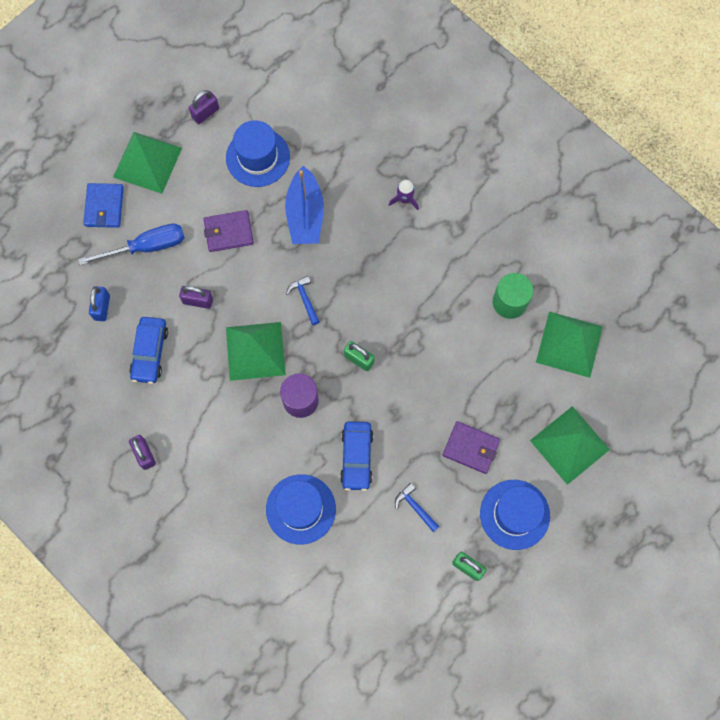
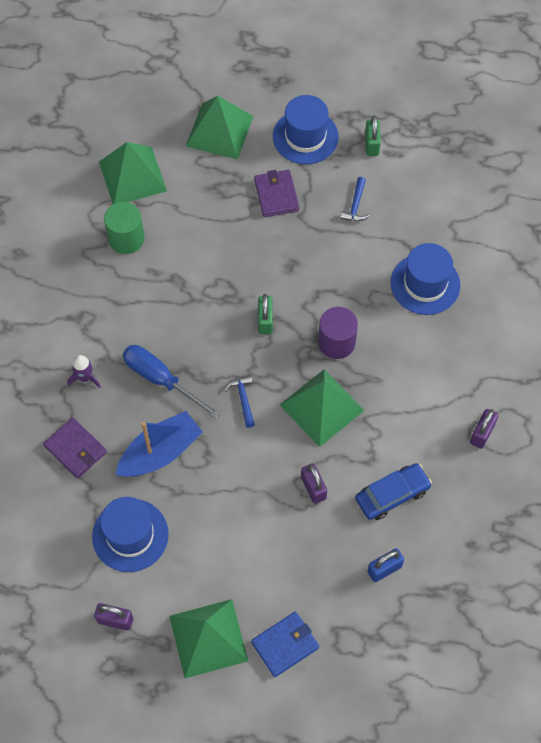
camera: 125 degrees left, 10 degrees down
(146, 247) = (296, 573): blue screwdriver -> blue screwdriver (161, 379)
(228, 232) = (227, 508): purple wallet -> purple wallet (75, 449)
(304, 299) = (243, 399): blue hammer -> blue hammer turned 135 degrees clockwise
(356, 457) = (350, 270): blue car -> none

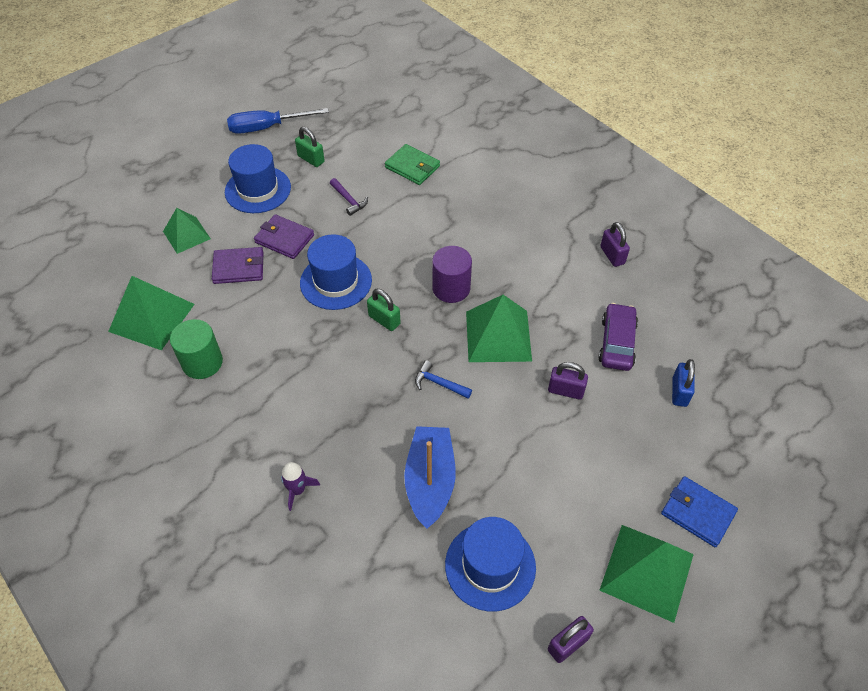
camera: 50 degrees left, 10 degrees down
(75, 449) = (360, 551): purple wallet -> purple wallet (238, 267)
(161, 379) = (361, 431): blue screwdriver -> blue screwdriver (267, 127)
(219, 131) = (186, 235): green pyramid -> green pyramid, size x0.64
(285, 645) = (697, 513): blue wallet -> blue wallet turned 60 degrees counterclockwise
(355, 205) = (349, 200): blue hammer -> purple hammer
(392, 495) = (617, 343): blue car -> purple car
(425, 284) = (457, 206): blue hat -> blue hat (336, 281)
(435, 220) = (412, 167): none -> green wallet

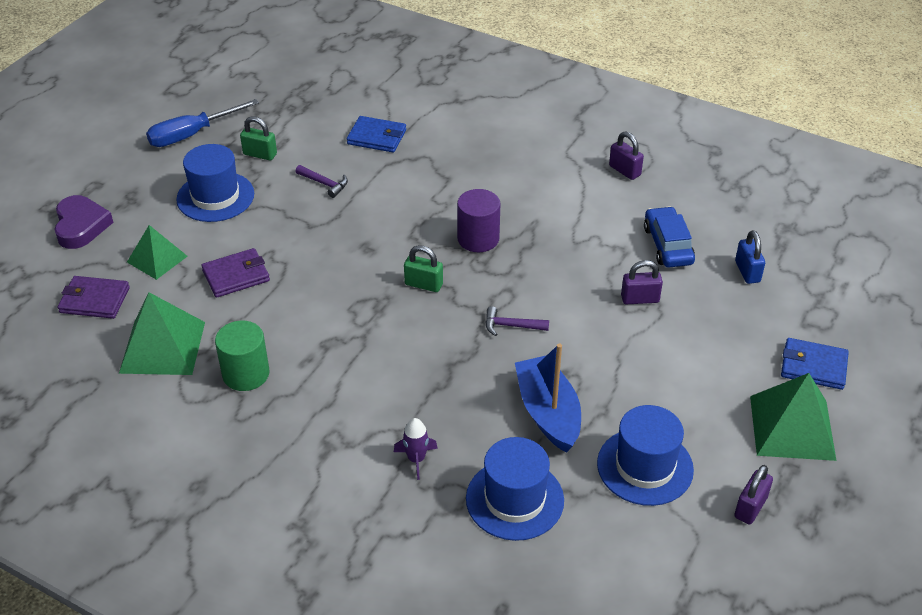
camera: 20 degrees left, 10 degrees down
(145, 189) = (81, 226): none -> purple heart
(284, 239) = (272, 236): purple wallet -> purple wallet (94, 300)
(336, 281) = (352, 262): blue hat -> blue hat (514, 499)
(412, 167) = (377, 137): green wallet -> blue wallet
(439, 383) = (511, 326): blue hammer -> purple hammer
(498, 336) = (549, 269): green pyramid -> none
(617, 343) = (668, 245): purple car -> blue car

